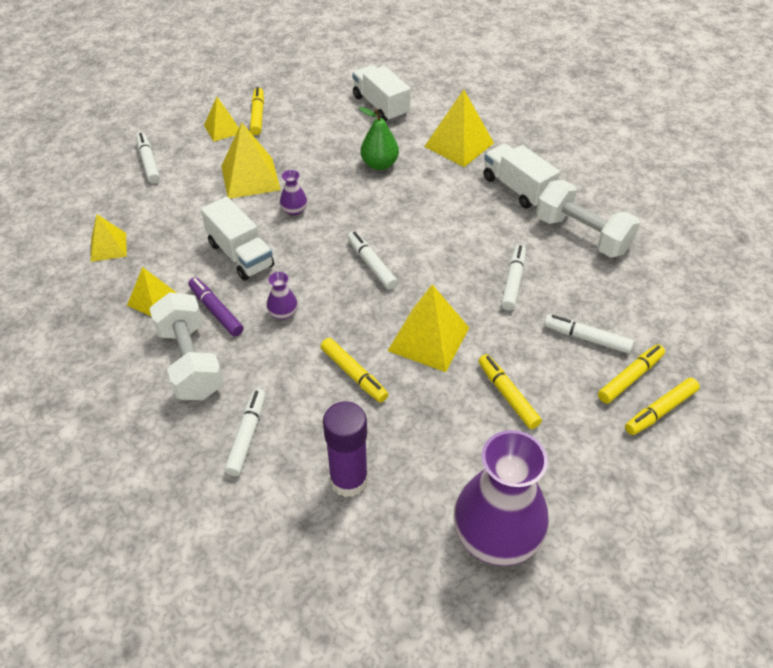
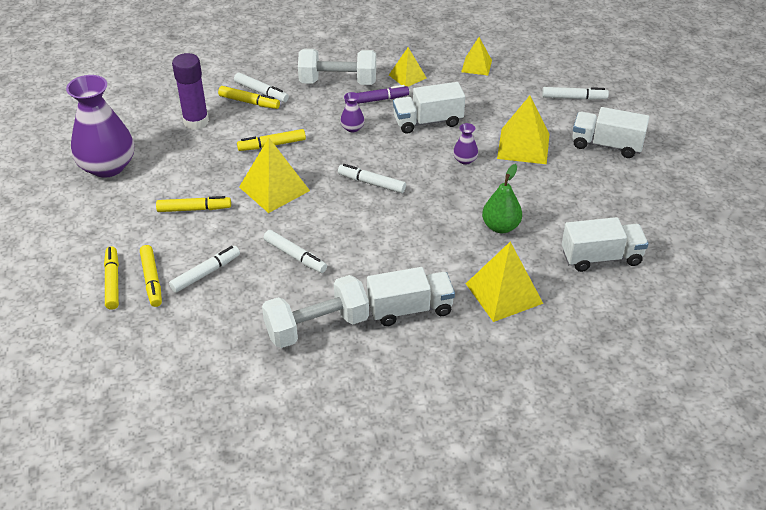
camera: 115 degrees right, 5 degrees down
(223, 129) = (606, 145): yellow pyramid -> white truck
(257, 115) = (620, 170): yellow marker -> yellow marker (249, 102)
(371, 264) = (371, 183): white marker -> white marker turned 150 degrees counterclockwise

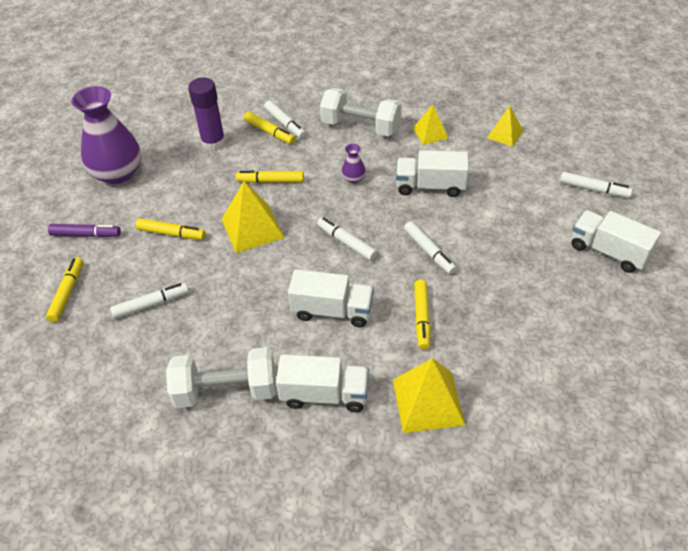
camera: 20 degrees right, 5 degrees up
(152, 280) = (101, 299): yellow marker -> yellow marker (422, 318)
(295, 256) = (240, 306): white marker -> white marker (429, 251)
(376, 100) = (389, 152): purple marker -> purple marker (86, 234)
(465, 160) = (450, 236): purple vase -> none
(500, 227) = (456, 322): green pear -> none
(523, 146) = (517, 234): yellow pyramid -> none
(601, 257) = (550, 385): white truck -> white truck (332, 311)

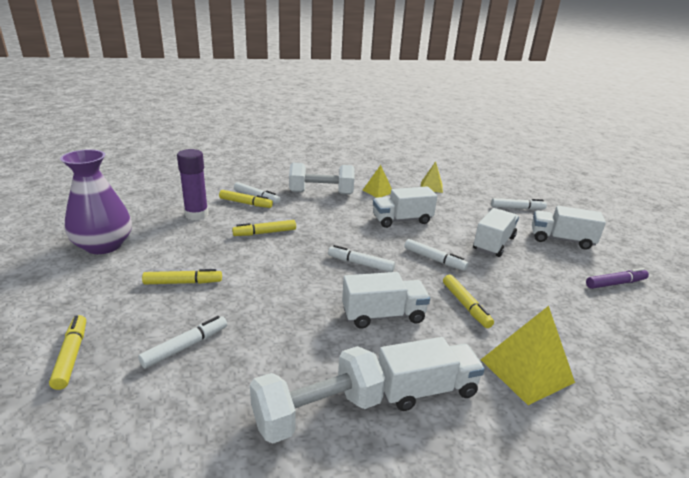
camera: 25 degrees left, 20 degrees down
(86, 234) = (81, 298): purple marker -> purple marker (615, 283)
(252, 228) = (266, 266): yellow pyramid -> none
(353, 178) = (337, 223): purple vase -> none
(515, 242) = (493, 244): none -> white truck

